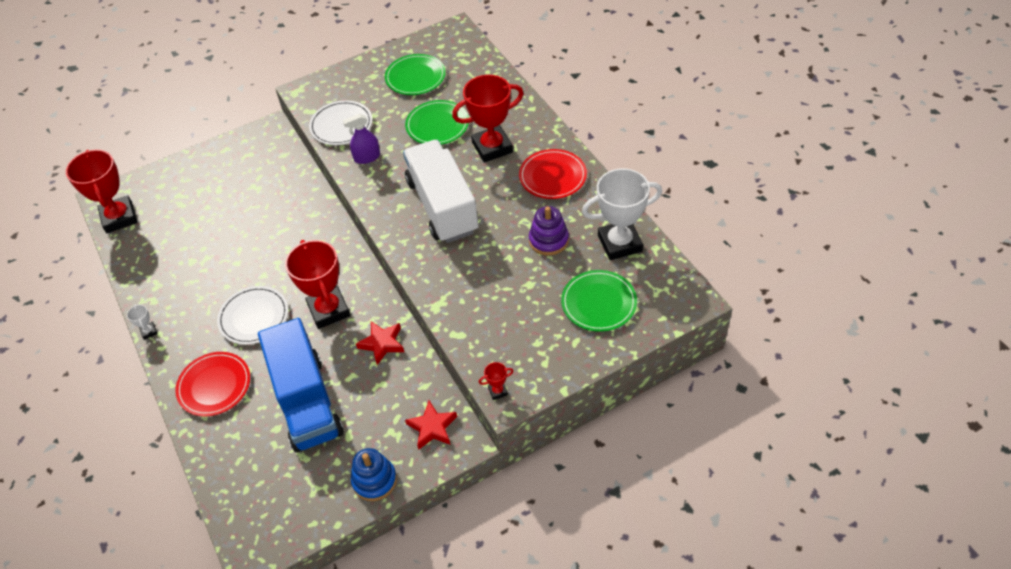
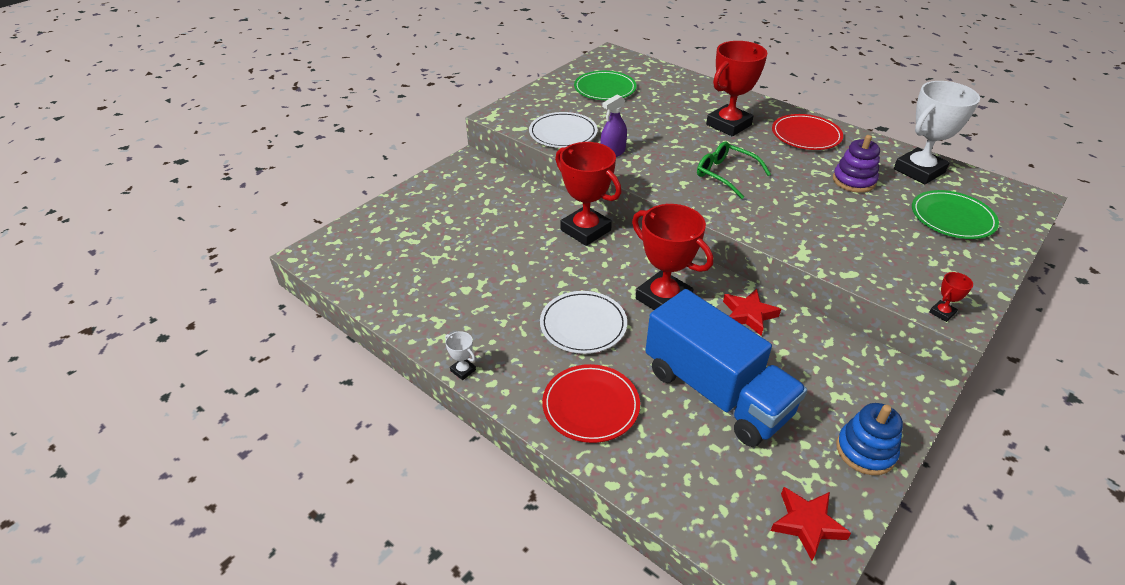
camera: 25 degrees left, 10 degrees down
(119, 218) = (344, 267): red trophy -> red trophy (585, 230)
(432, 427) = (875, 379): red star -> red star (807, 524)
(437, 125) = (660, 118): green plate -> none
(442, 206) = (726, 175): white truck -> green glasses

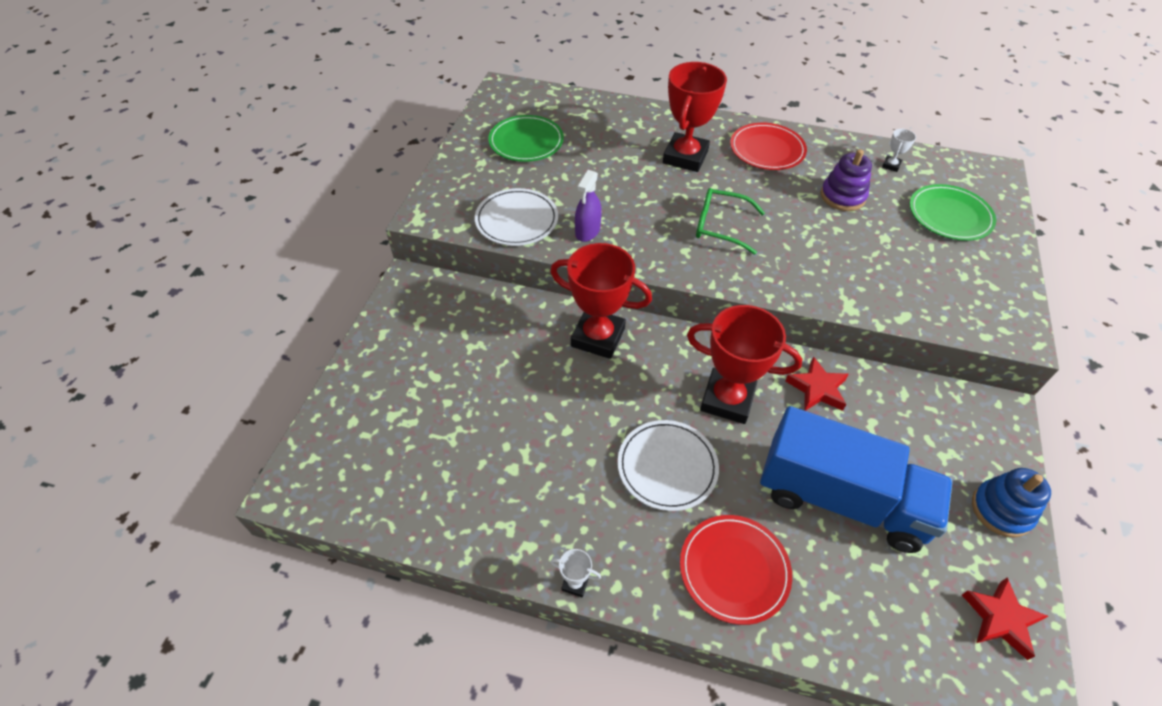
camera: 25 degrees left, 10 degrees up
(919, 171) = (891, 165): white trophy -> white trophy, size x0.41
(942, 313) = (1004, 335): red trophy -> none

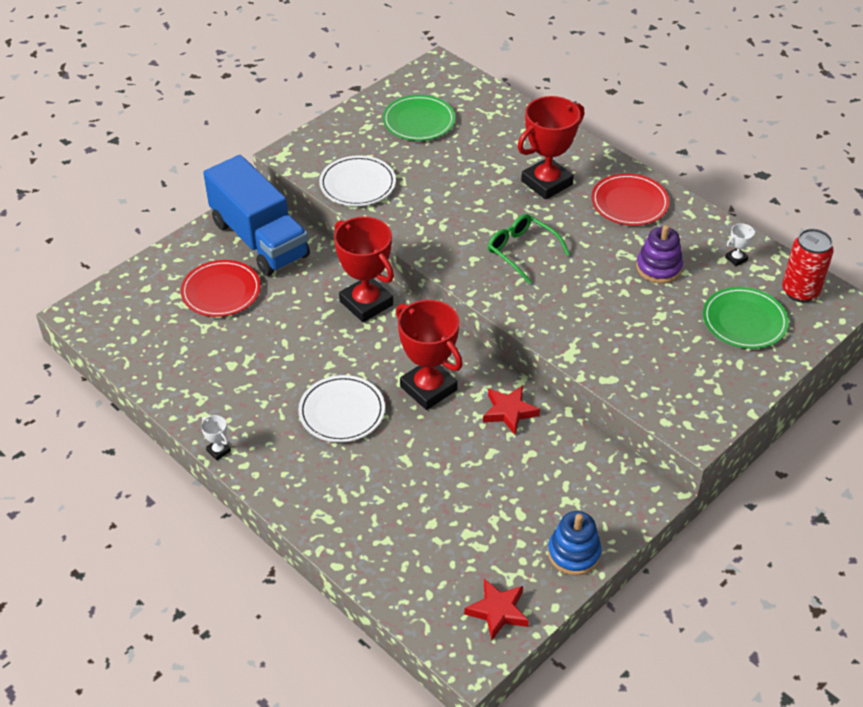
camera: 30 degrees right, 5 degrees down
(587, 231) = (407, 214): purple spray bottle -> none
(734, 570) = (332, 493): red plate -> red plate (221, 291)
(841, 499) = (453, 489): blue truck -> blue truck (259, 239)
(962, 174) = (800, 291): none -> red can

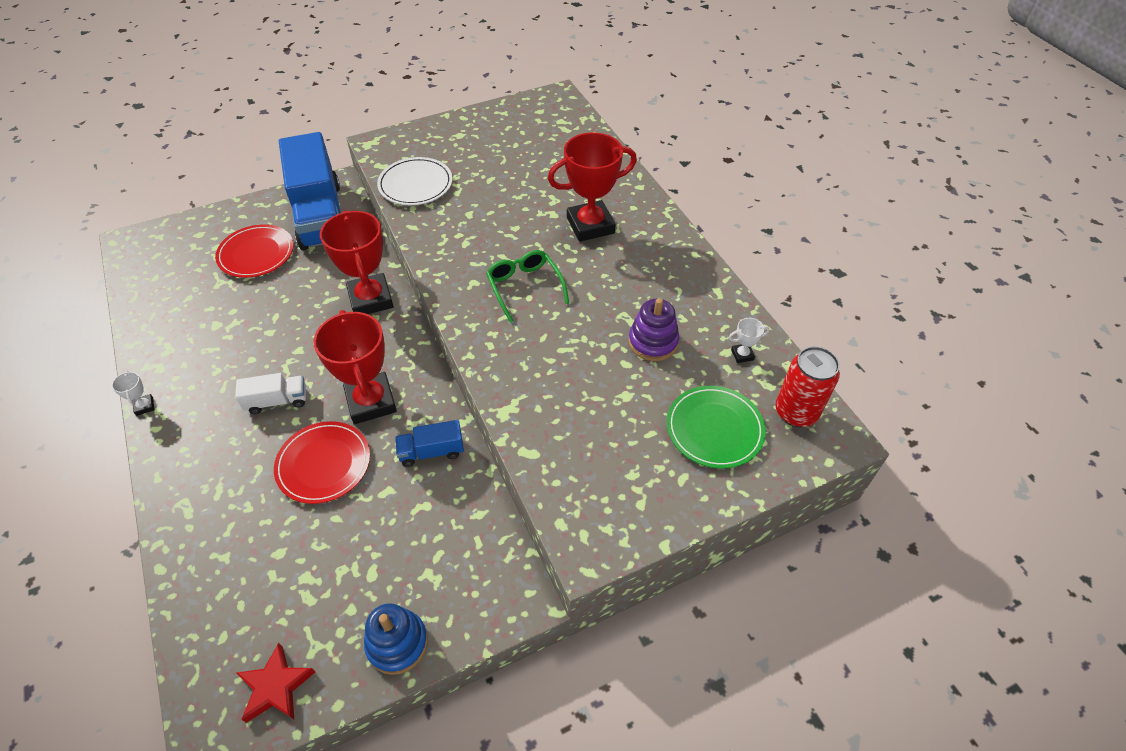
camera: 20 degrees right, 5 degrees up
(342, 411) = (277, 401): white plate -> white truck
(419, 121) = (507, 141): green plate -> none
(509, 412) = (431, 451): red star -> blue truck
(629, 203) = (661, 266): red plate -> red plate (324, 464)

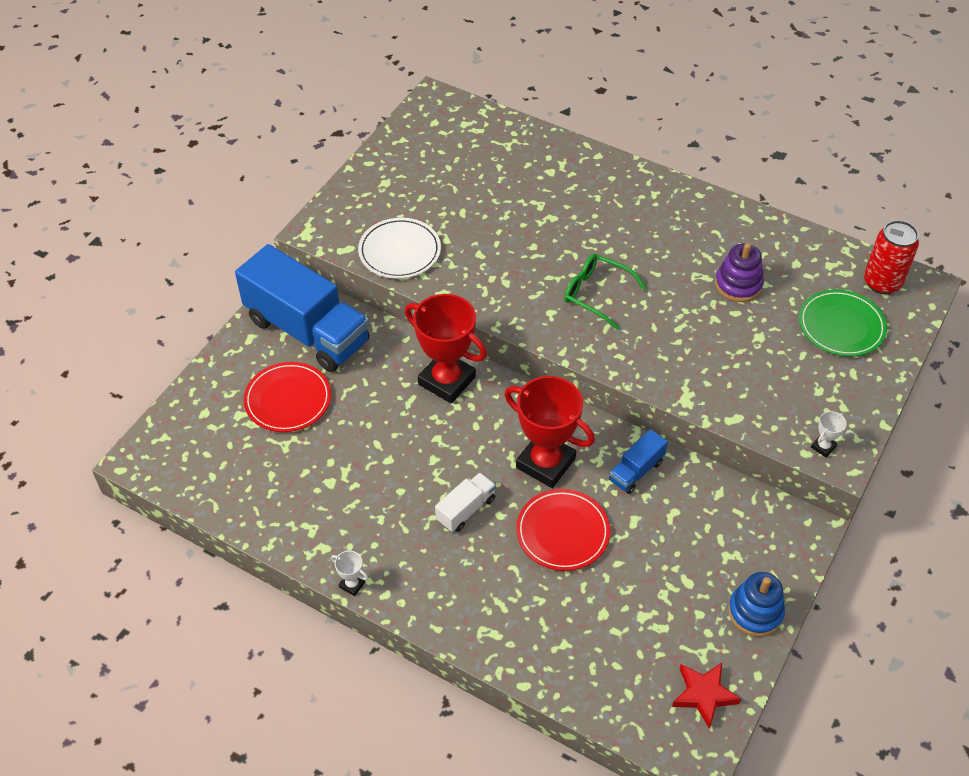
camera: 35 degrees left, 0 degrees up
(590, 225) = (593, 212): red trophy -> none
(742, 355) = (809, 259): white trophy -> white trophy (823, 447)

